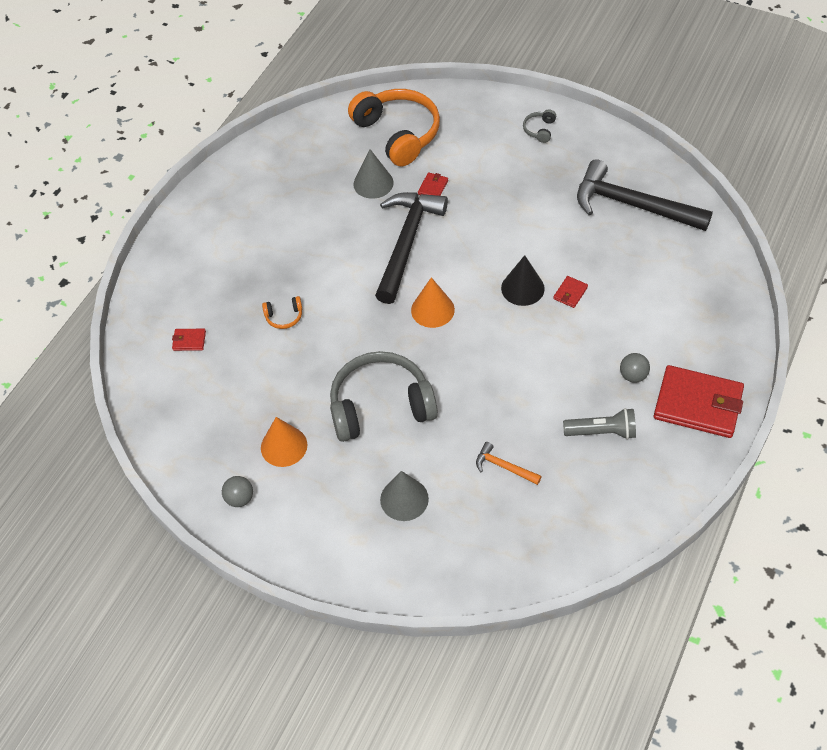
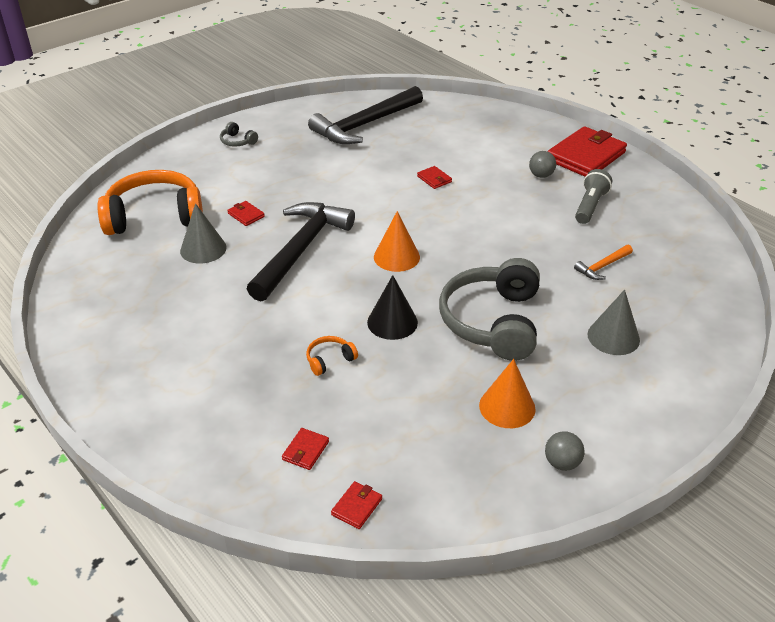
camera: 70 degrees left, 15 degrees down
(152, 389) = (357, 507): none -> red wallet
(284, 317) = (329, 360): orange headphones -> orange headphones turned 135 degrees counterclockwise
(406, 243) = (300, 249): black hammer -> black hammer turned 75 degrees clockwise
(522, 288) = (410, 201): black cone -> black cone (392, 322)

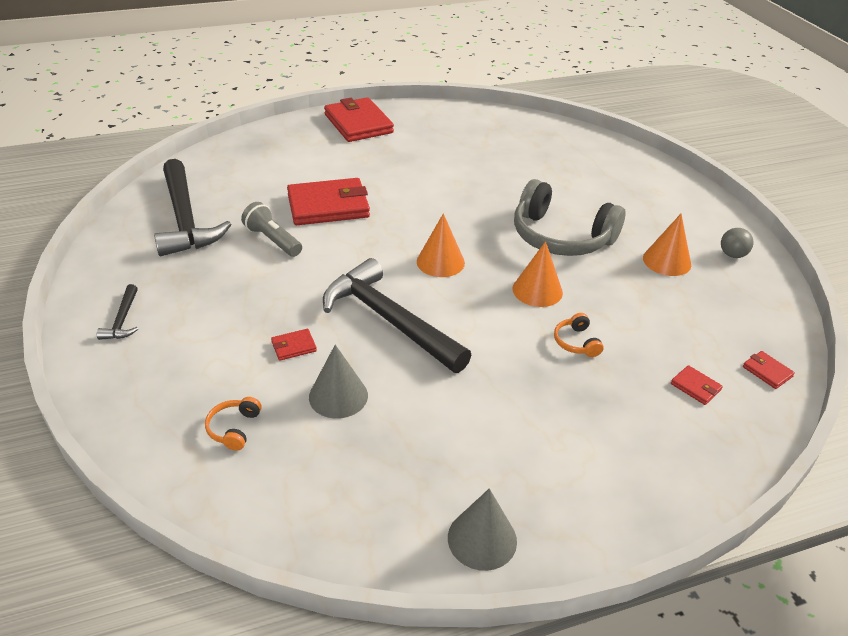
camera: 70 degrees left, 0 degrees up
(154, 216) = (234, 428): orange headphones -> orange headphones, size x0.40
(237, 141) = (123, 320): grey headphones -> black hammer
(392, 322) = (537, 290): black cone -> orange cone
(434, 179) = (328, 206): red wallet -> red wallet, size x2.39
(541, 175) = (369, 152): grey ball -> none
(590, 206) = (432, 145): grey flashlight -> grey flashlight (272, 240)
(602, 266) = (516, 166): orange hammer -> none
(613, 337) = (602, 189): grey cone -> grey cone (482, 539)

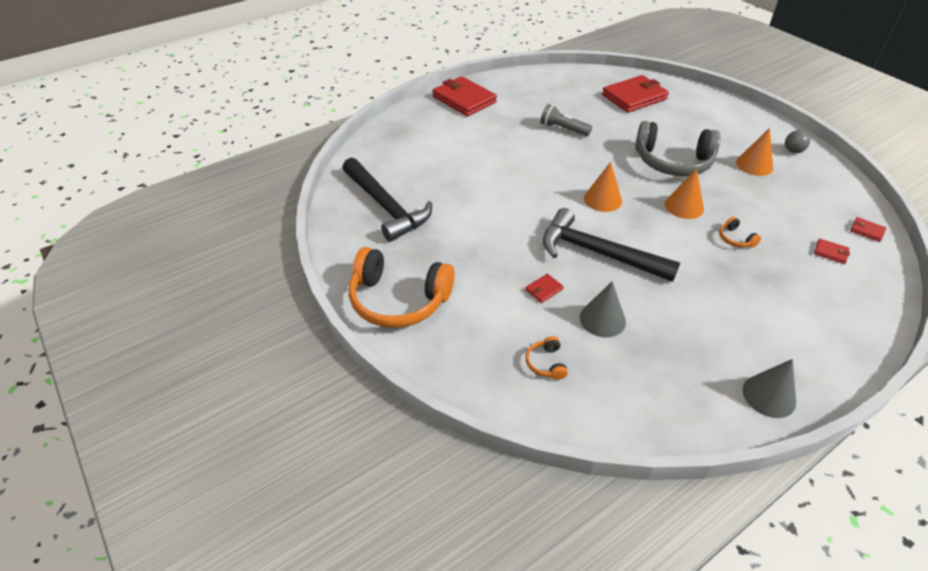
camera: 15 degrees left, 5 degrees up
(123, 320) = (398, 300): black hammer -> orange headphones
(272, 240) = (467, 209): grey flashlight -> grey flashlight (563, 129)
(328, 206) = (489, 172): red wallet -> red wallet (634, 97)

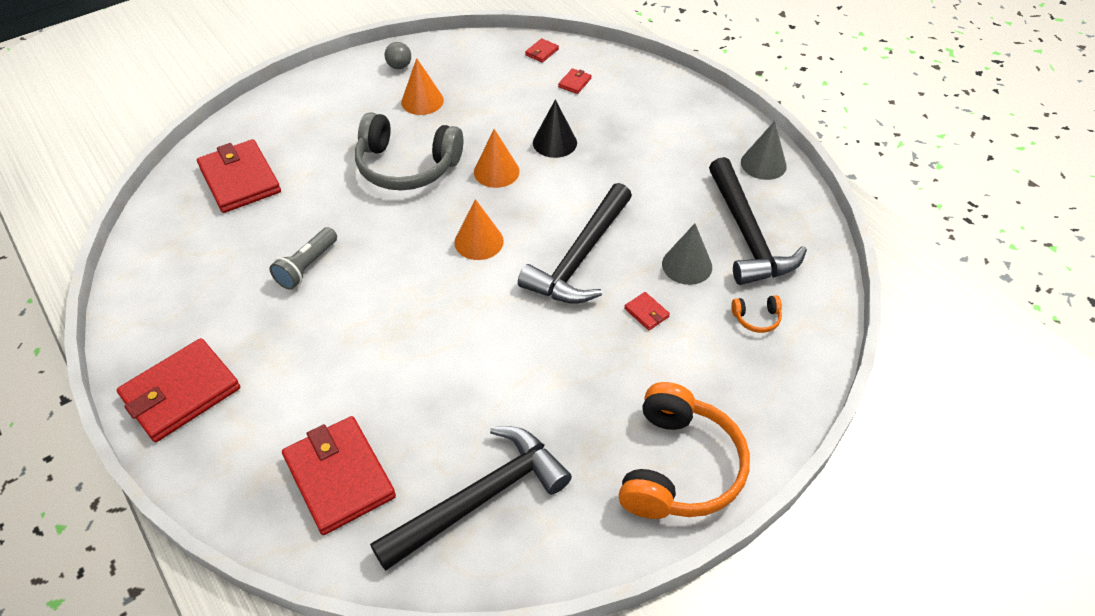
camera: 90 degrees left, 5 degrees up
(406, 154) = (339, 477): none -> red wallet
(653, 368) = (747, 234): none -> black hammer
(672, 162) = (407, 166): grey headphones -> grey headphones turned 90 degrees clockwise
(735, 239) = (554, 142): orange headphones -> black cone

